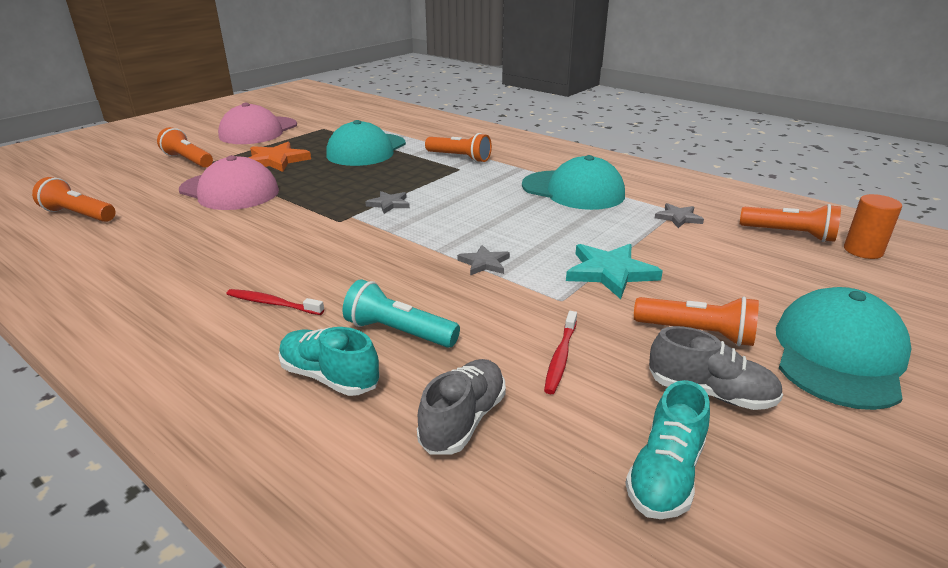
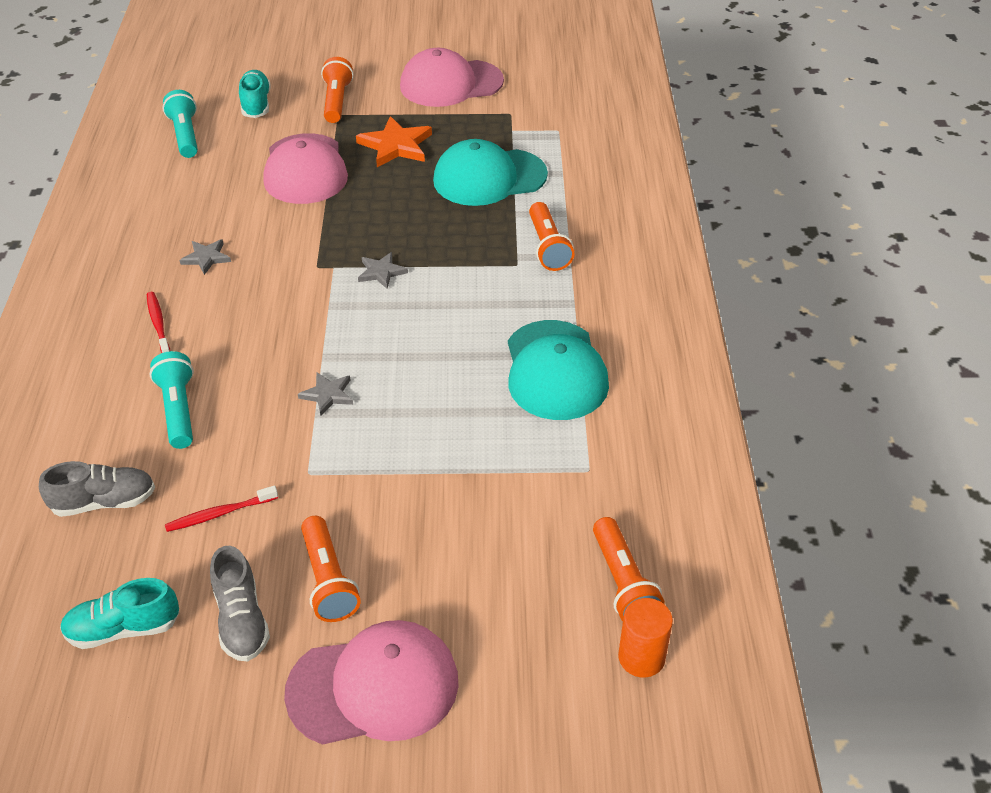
camera: 50 degrees right, 15 degrees up
(79, 215) = (185, 135): orange flashlight -> turquoise flashlight
(329, 377) = (98, 411): turquoise shoe -> turquoise shoe (256, 104)
(610, 272) = (388, 481): turquoise star -> none
(678, 218) = (571, 479): grey star -> grey star (206, 258)
(838, 355) = (374, 687): turquoise cap -> pink cap

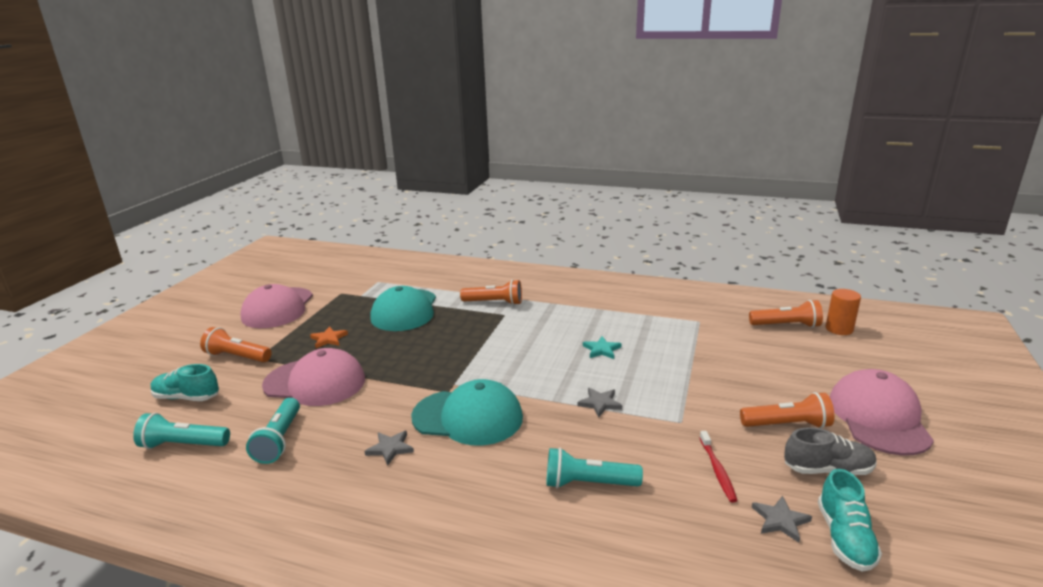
camera: 70 degrees left, 20 degrees down
(104, 502) = (694, 541): grey shoe -> none
(158, 324) = (465, 487): red toothbrush -> none
(204, 185) = (279, 440): none -> turquoise flashlight
(381, 272) = (475, 364): grey star -> grey star (780, 520)
(396, 145) = (328, 339): orange star -> orange star, size x0.58
(457, 375) = (601, 350): none -> turquoise star
(555, 371) = (611, 318): turquoise cap -> turquoise cap (468, 417)

